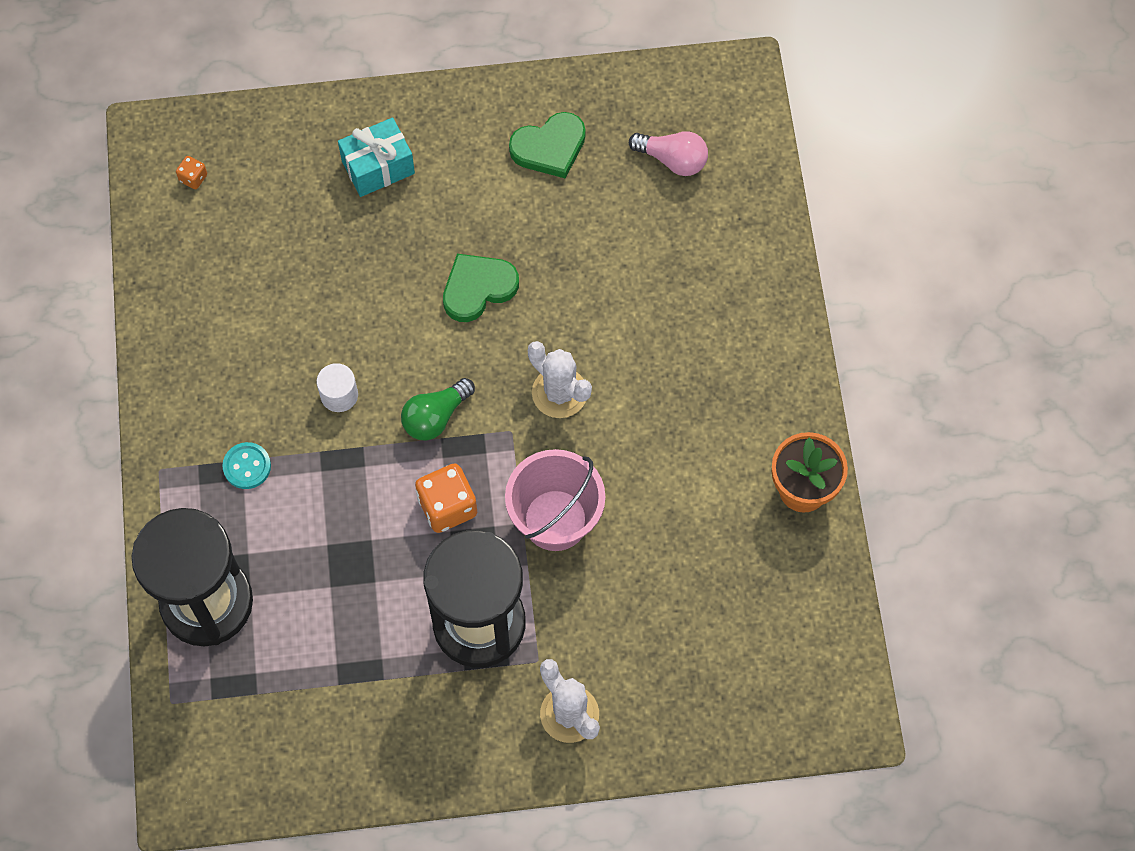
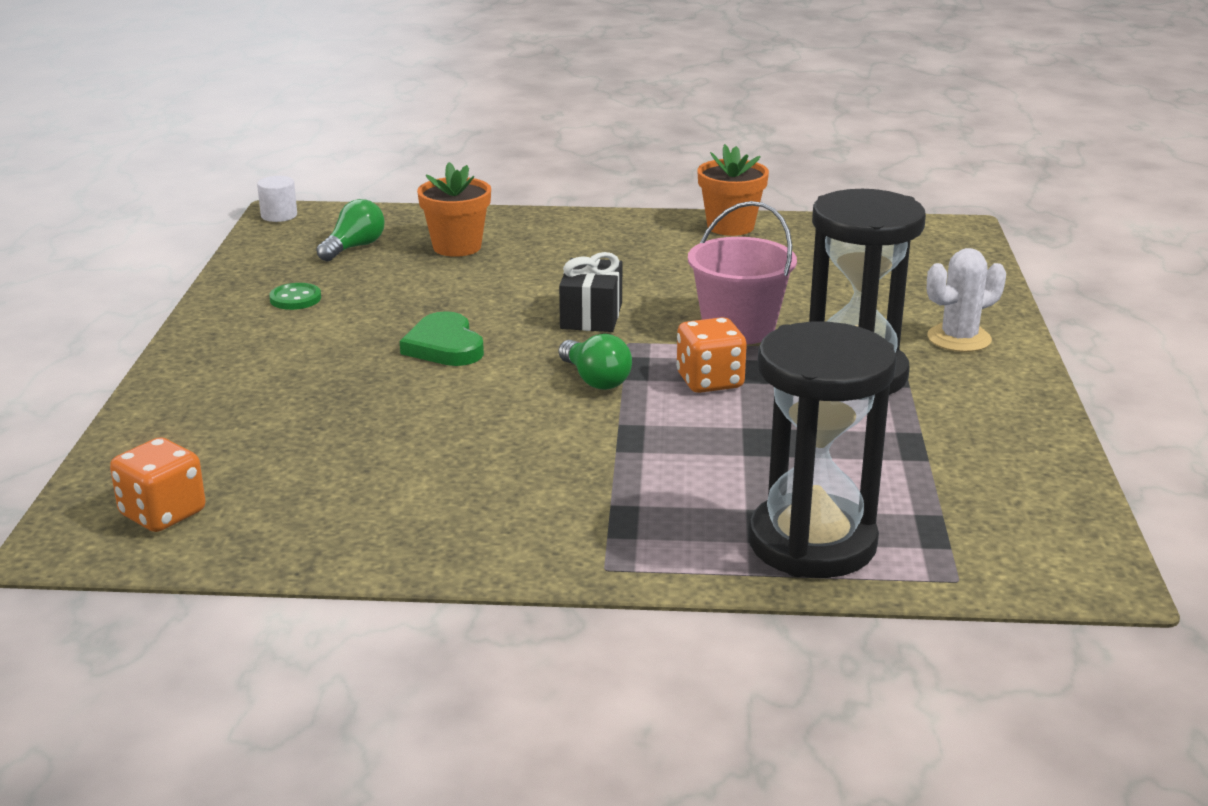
camera: 80 degrees left, 40 degrees down
(193, 178) = (163, 514): orange dice -> orange dice, size x2.02
(247, 466) = (621, 501): turquoise button -> none
(339, 395) = (543, 433): white cylinder -> white cylinder (279, 215)
(378, 167) = (246, 389): turquoise gift -> none
(549, 147) = (295, 299): green heart -> green button
(559, 393) = (591, 316): white cactus -> black gift
(672, 160) = (354, 247): pink light bulb -> green light bulb
(693, 247) = (457, 247): none -> orange flower pot

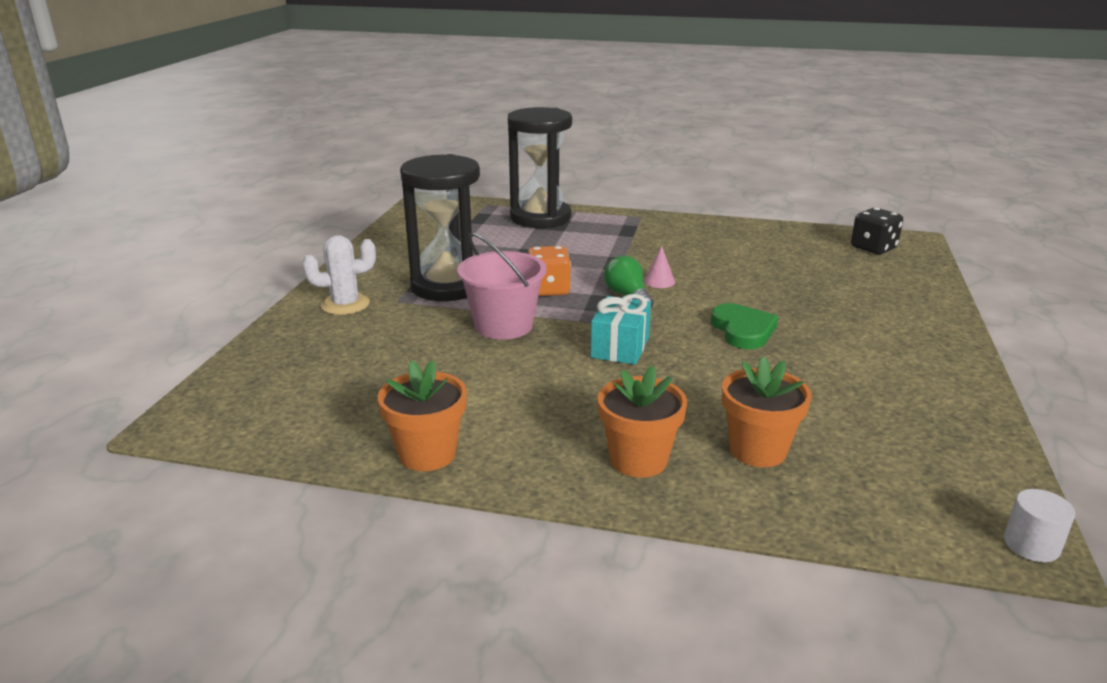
camera: 170 degrees left, 0 degrees up
(163, 514) = (873, 248): orange dice -> black dice
(295, 299) = (901, 390): green button -> none
(354, 247) = (882, 462): green light bulb -> none
(553, 408) = (659, 281): none -> pink cone
(557, 235) = (638, 460): none -> orange flower pot
(591, 316) = (620, 347): black gift -> turquoise gift

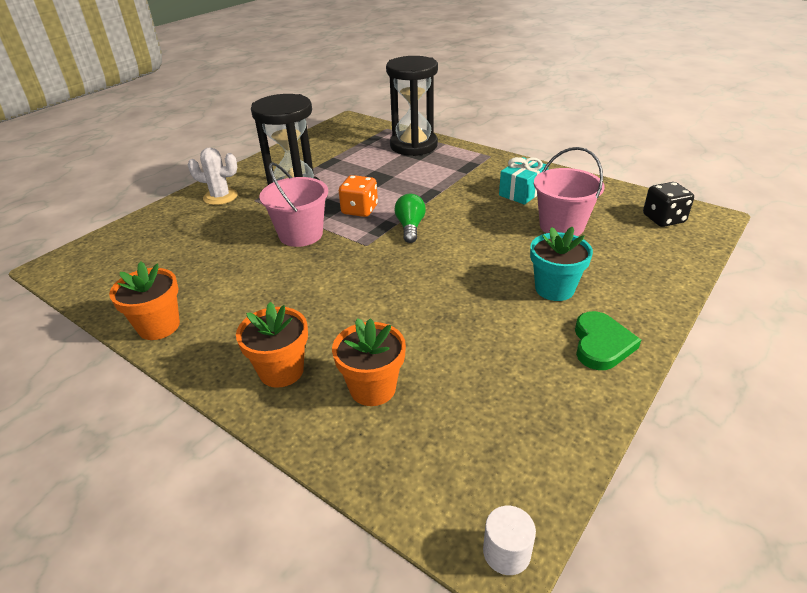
camera: 25 degrees right, 10 degrees up
(620, 347) = (361, 271): turquoise gift -> turquoise gift (522, 192)
(659, 281) = (447, 218): pink cone -> none
(743, 330) = (468, 276): green heart -> green heart (601, 344)
(786, 269) = (561, 226): none -> pink bucket
(839, 324) = (554, 289): none -> turquoise flower pot

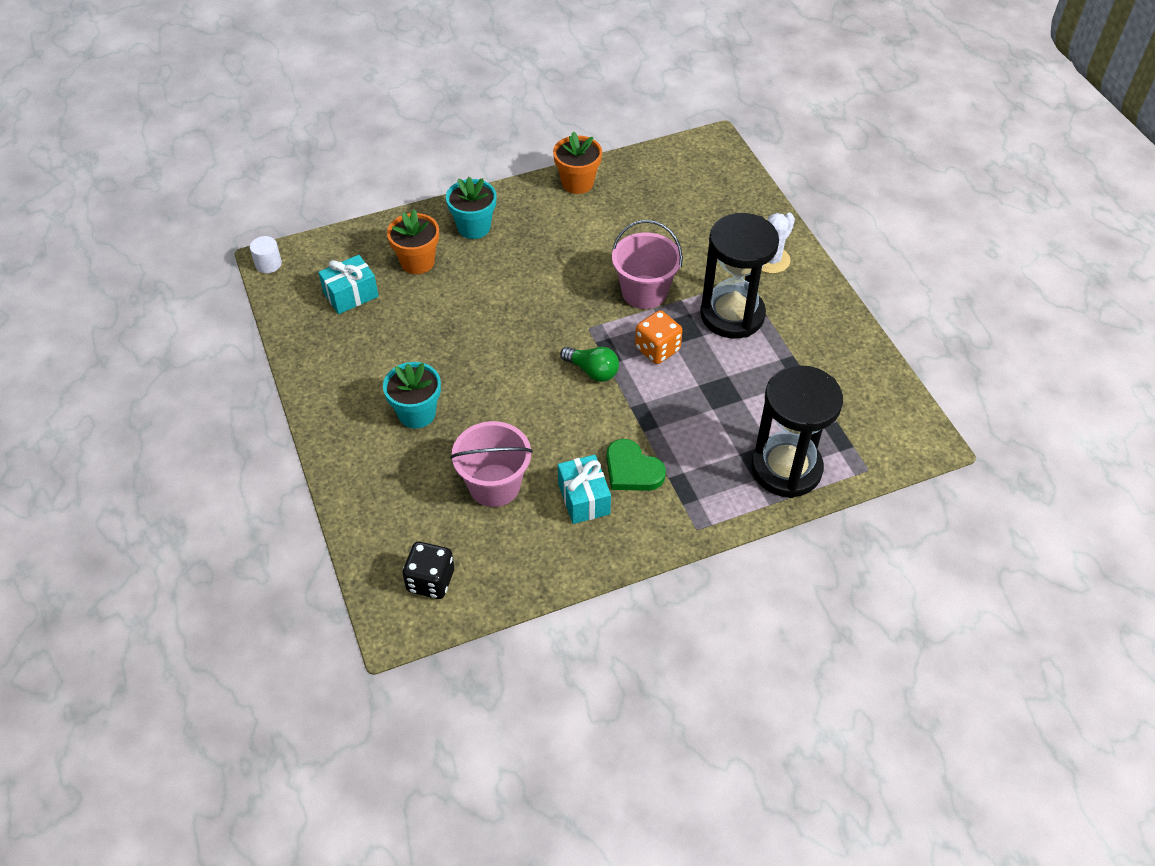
camera: 120 degrees right, 15 degrees up
(281, 371) = (474, 227): orange flower pot -> turquoise flower pot
(473, 417) = (351, 295): none -> turquoise gift
(601, 344) = (339, 397): green heart -> green heart (632, 470)

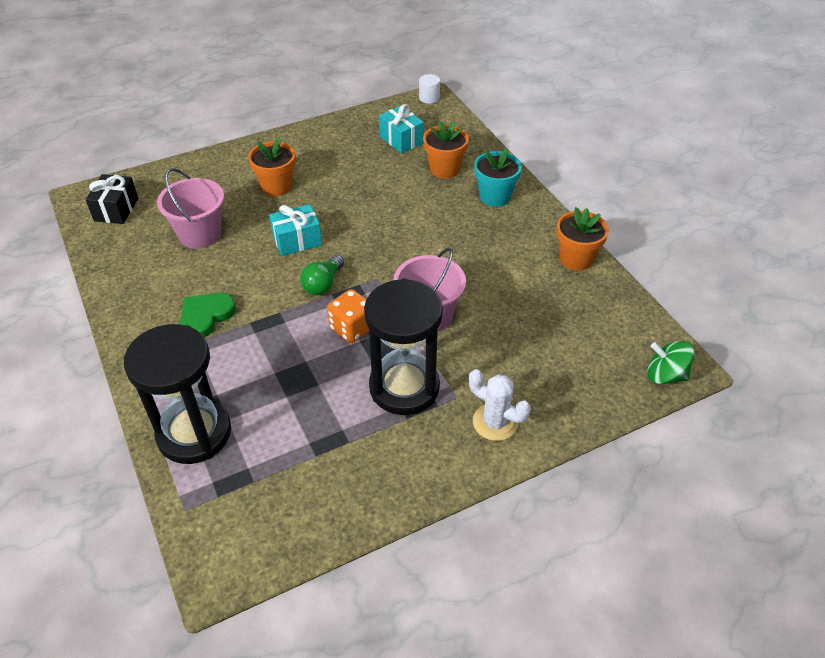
camera: 85 degrees right, 5 degrees down
(417, 413) = (276, 186): turquoise flower pot -> orange flower pot
(430, 581) = (116, 209): black dice -> black gift
(584, 499) = (179, 287): turquoise gift -> turquoise gift (297, 241)
(721, 154) = (665, 375): none -> green spinning top

